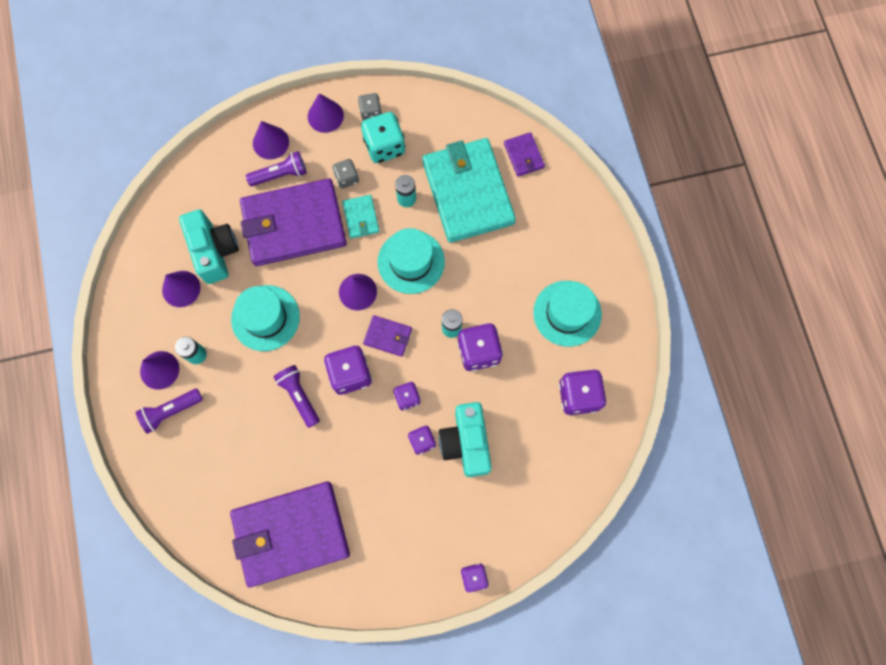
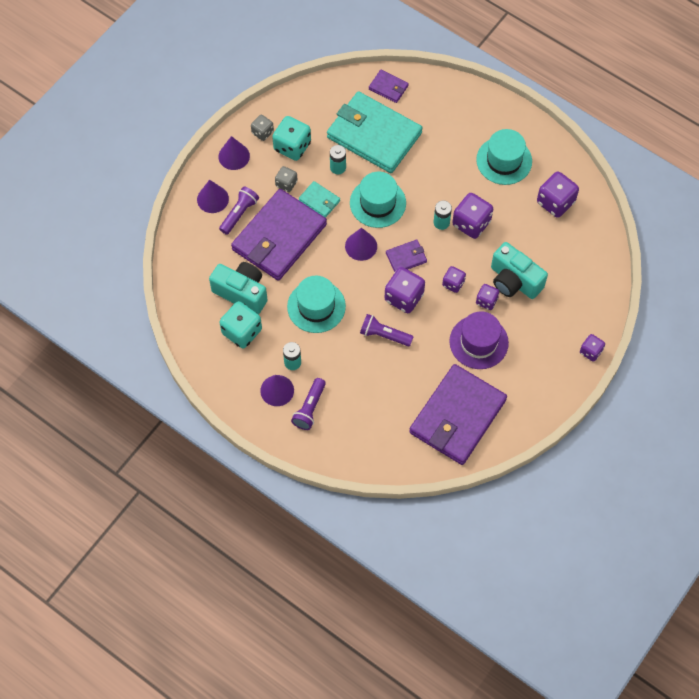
camera: 40 degrees left, 10 degrees down
(181, 288) = (242, 331): purple cone -> turquoise dice
(377, 476) = (478, 342): none -> purple hat

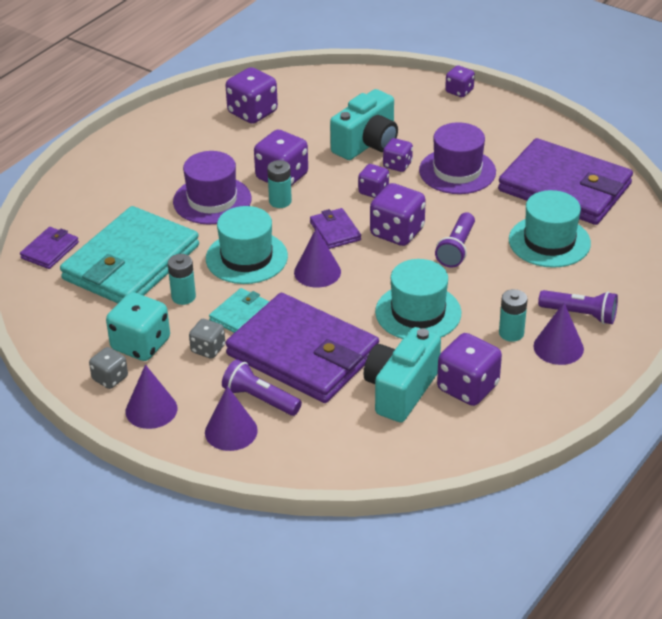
camera: 90 degrees left, 25 degrees down
(242, 331) = (468, 387): turquoise dice -> purple dice
(443, 179) = (212, 200): none -> purple hat
(504, 160) = (186, 151): turquoise hat -> turquoise hat (549, 241)

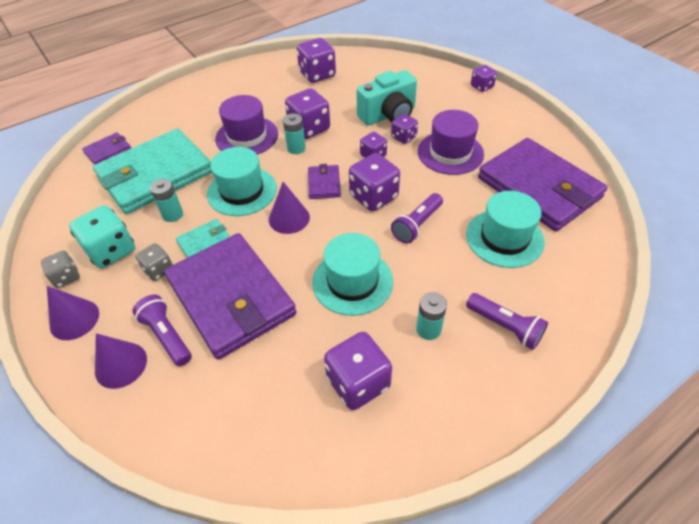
camera: 20 degrees right, 10 degrees up
(401, 390) = (294, 365): turquoise camera -> none
(558, 347) = (468, 360): purple cone -> none

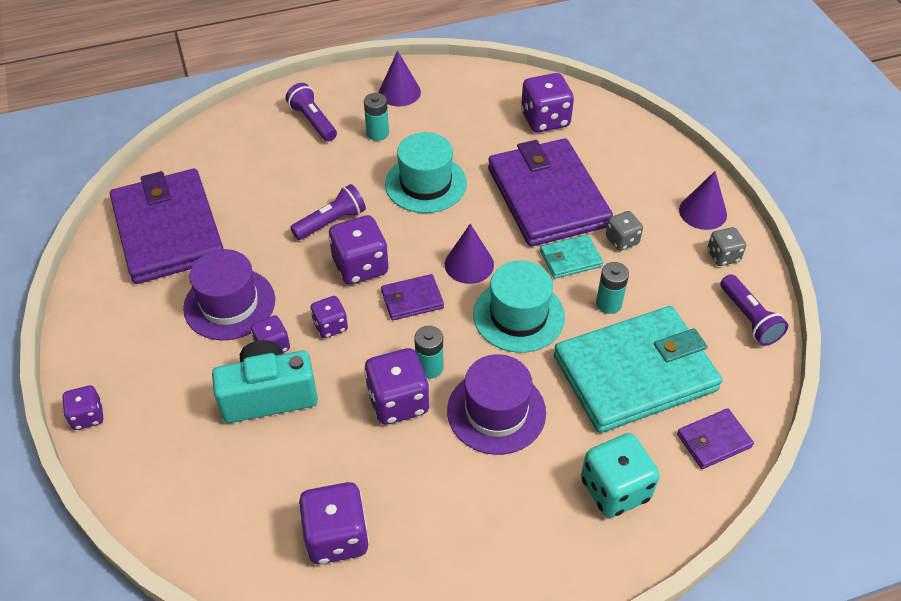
camera: 165 degrees left, 0 degrees up
(111, 251) = (678, 274): turquoise dice -> turquoise dice (615, 489)
(121, 365) = (650, 166): purple cone -> purple cone (399, 92)
(167, 336) = (610, 179): purple flashlight -> purple flashlight (749, 318)
(324, 184) = (412, 299): purple wallet -> purple wallet turned 60 degrees clockwise
(358, 382) = (453, 113): purple dice -> purple dice (545, 120)
(504, 238) = (253, 188): turquoise hat -> none

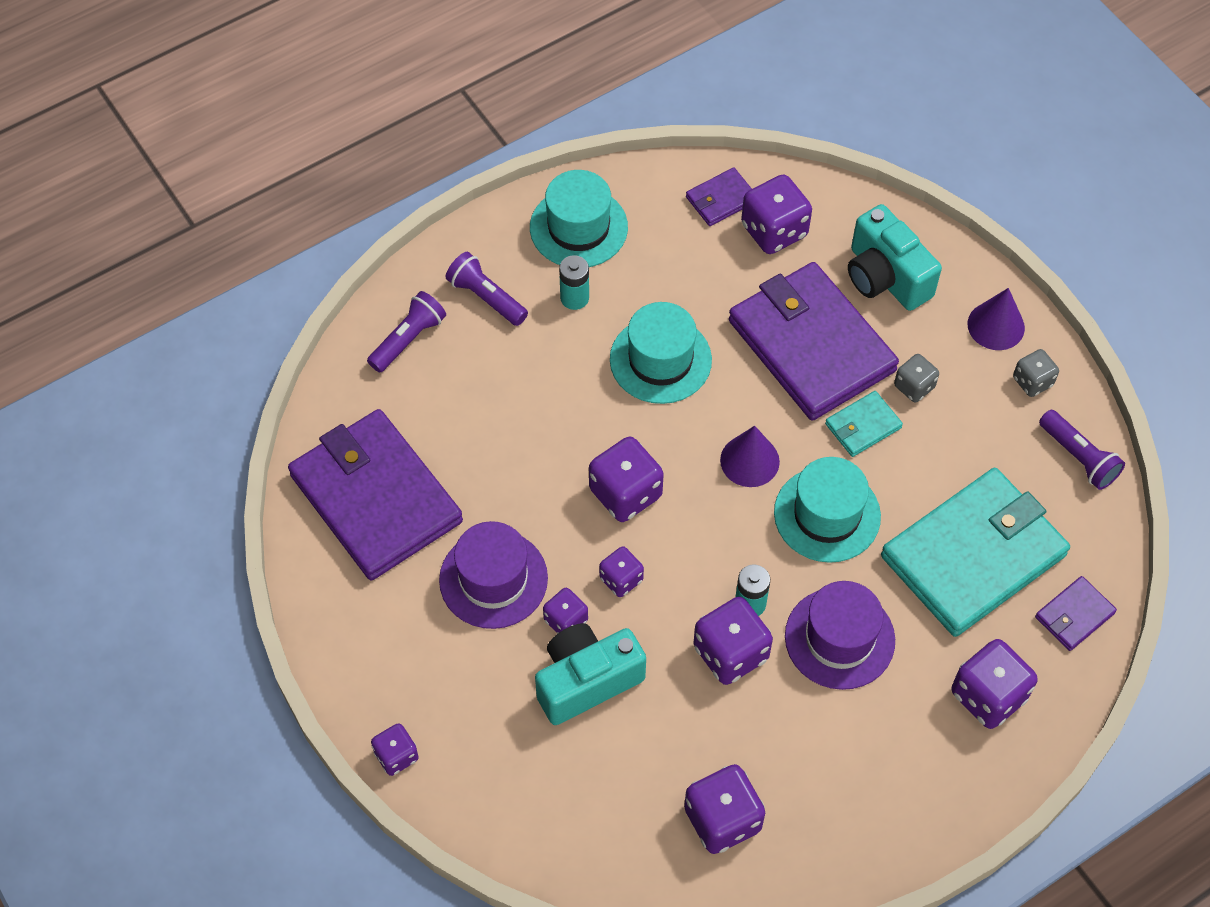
camera: 15 degrees left, 10 degrees up
(331, 222) = (568, 440): purple flashlight -> purple flashlight (408, 339)
(399, 92) = (578, 227): purple cone -> turquoise hat
(412, 299) = (700, 523): purple wallet -> purple wallet (721, 199)
(608, 304) = (922, 475): turquoise battery -> none
(615, 489) = (988, 696): turquoise dice -> purple dice
(622, 164) = (885, 277): none -> turquoise camera

